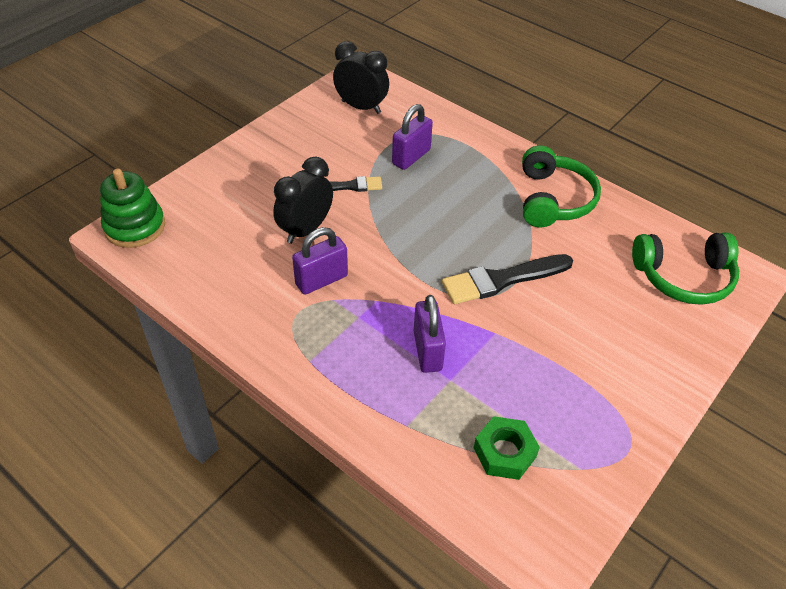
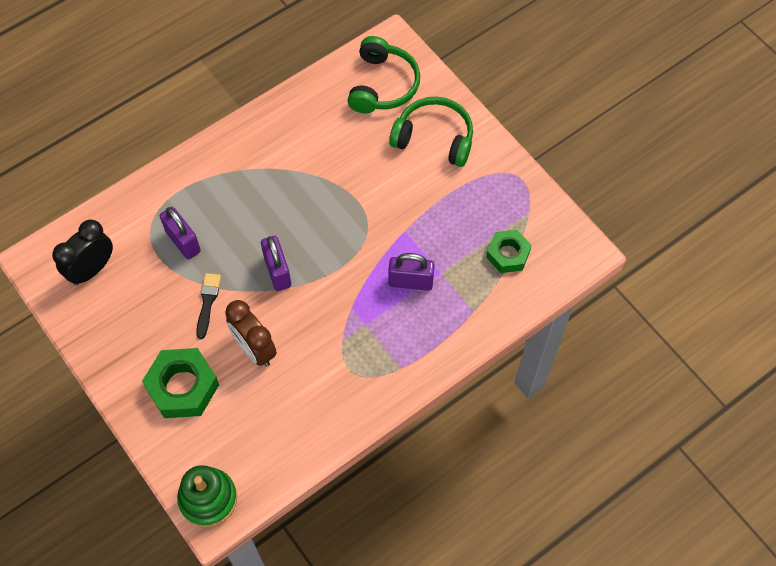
camera: 75 degrees left, 15 degrees up
(253, 186) = (183, 387): none -> green nut
(306, 230) = (254, 349): black clock -> brown clock
(321, 280) = (318, 345): purple padlock -> purple padlock (277, 271)
(502, 280) = (353, 210): black brush -> none
(553, 199) = (273, 144): green headphones -> green headphones (434, 138)

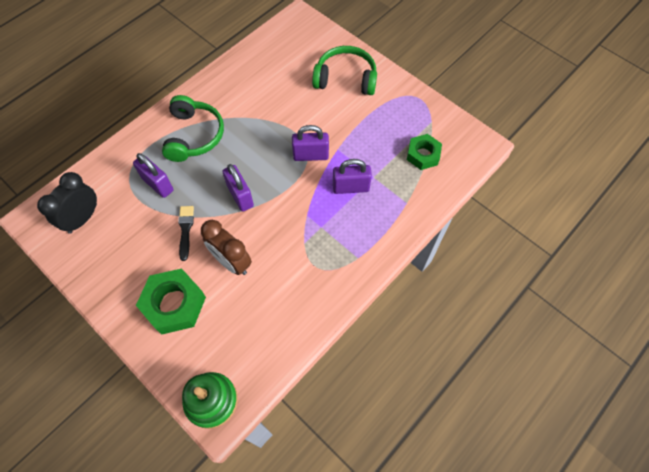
camera: 10 degrees left, 0 degrees up
(370, 233) = (311, 155): none -> purple padlock
(382, 85) = (298, 47): green headphones -> green headphones (194, 135)

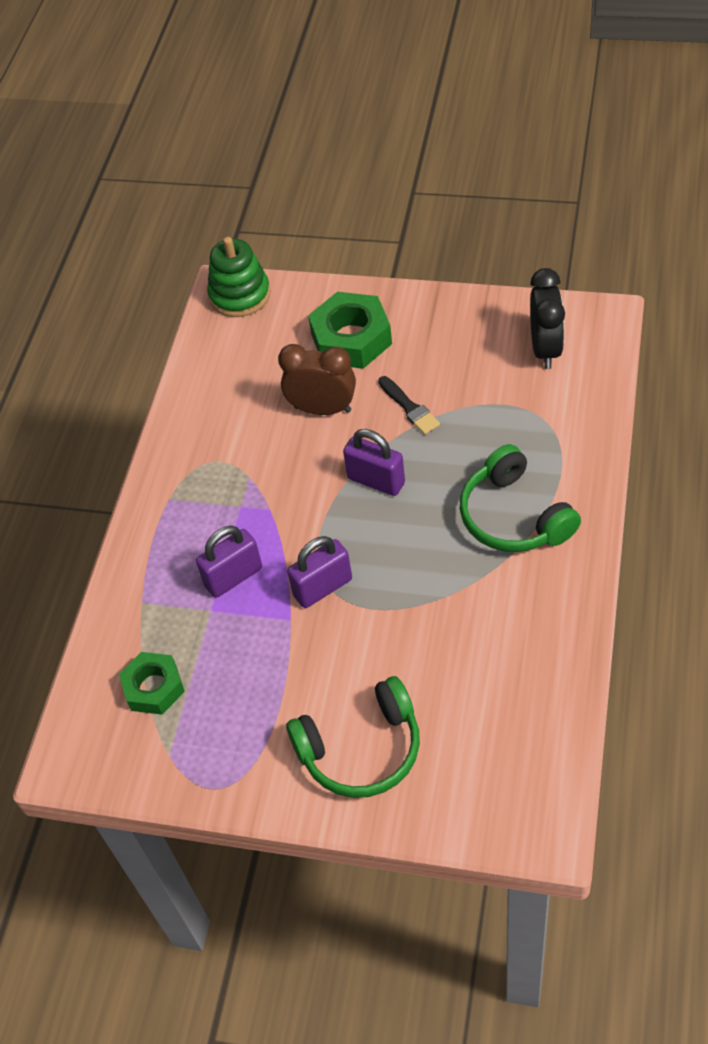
camera: 155 degrees right, 10 degrees down
(158, 184) = (496, 432): purple padlock -> none

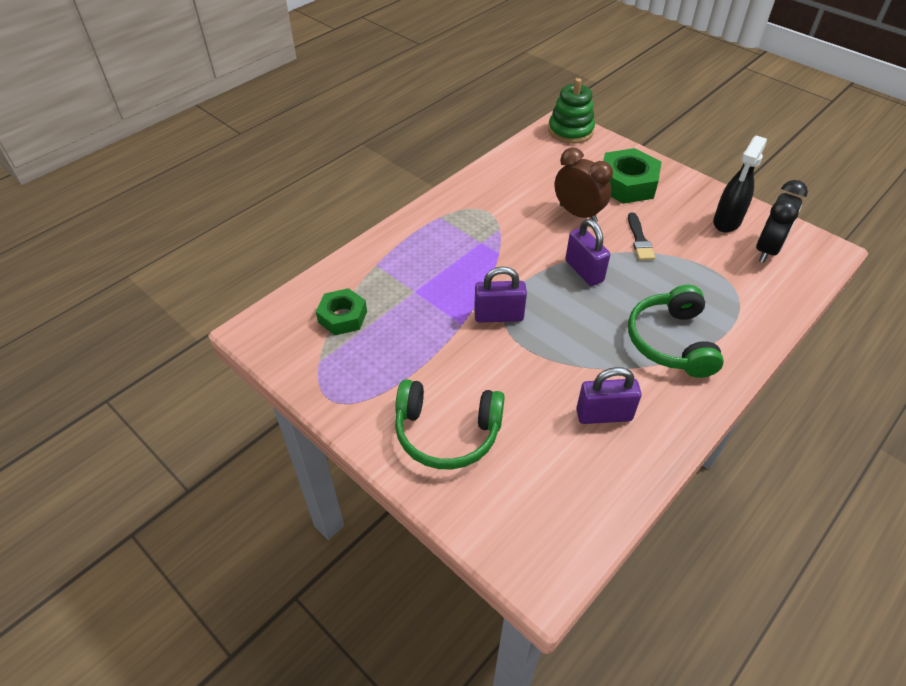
camera: 25 degrees right, 5 degrees down
(233, 577) = (444, 280): purple padlock -> purple padlock (604, 415)
(486, 335) = (726, 222): none -> black spray bottle

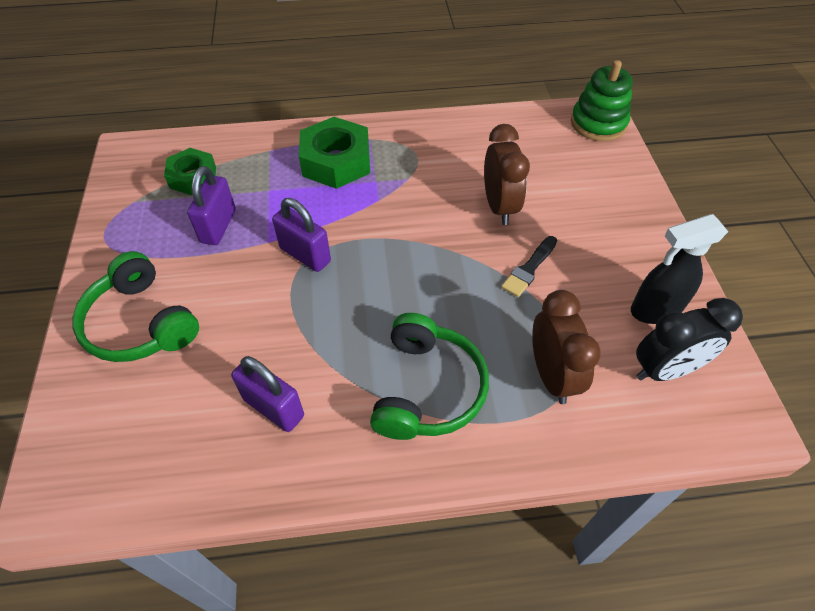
camera: 40 degrees right, 5 degrees up
(584, 271) = (433, 264): purple padlock -> purple padlock (218, 226)
(627, 184) = (590, 206): green nut -> green nut (336, 161)
(671, 341) = (427, 389): green headphones -> green headphones turned 150 degrees clockwise
(721, 289) = (551, 375): none -> brown clock

